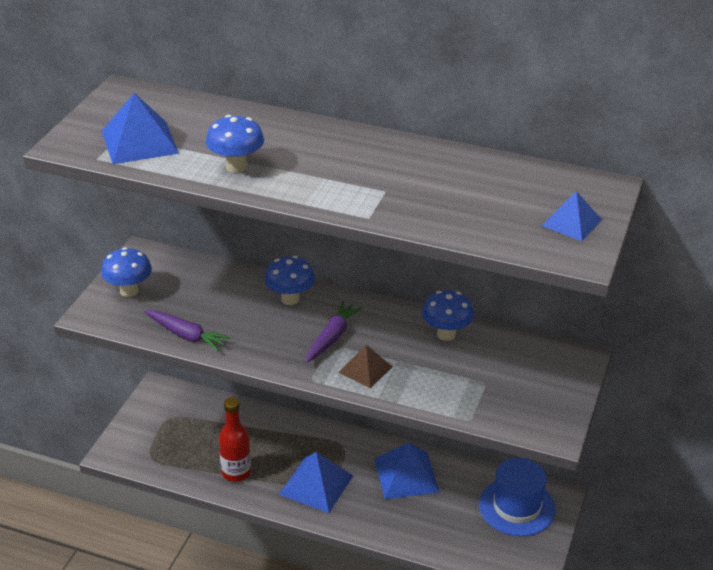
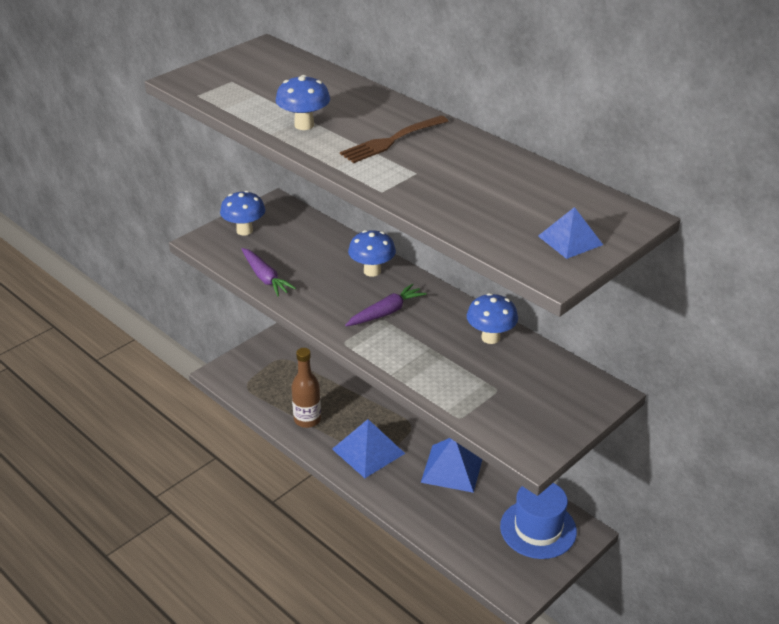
camera: 25 degrees right, 0 degrees up
(139, 142) = (242, 89): blue pyramid -> none
(236, 472) = (307, 419): red bottle -> brown bottle
(336, 163) = (392, 140): none -> brown fork
(365, 369) = (396, 347): brown pyramid -> none

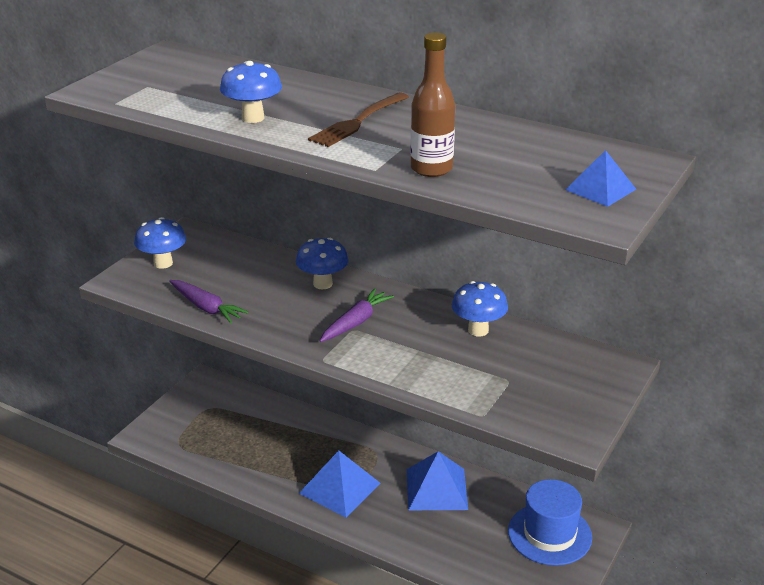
camera: 15 degrees left, 5 degrees down
(307, 419) = (260, 467): brown bottle -> brown bottle (431, 169)

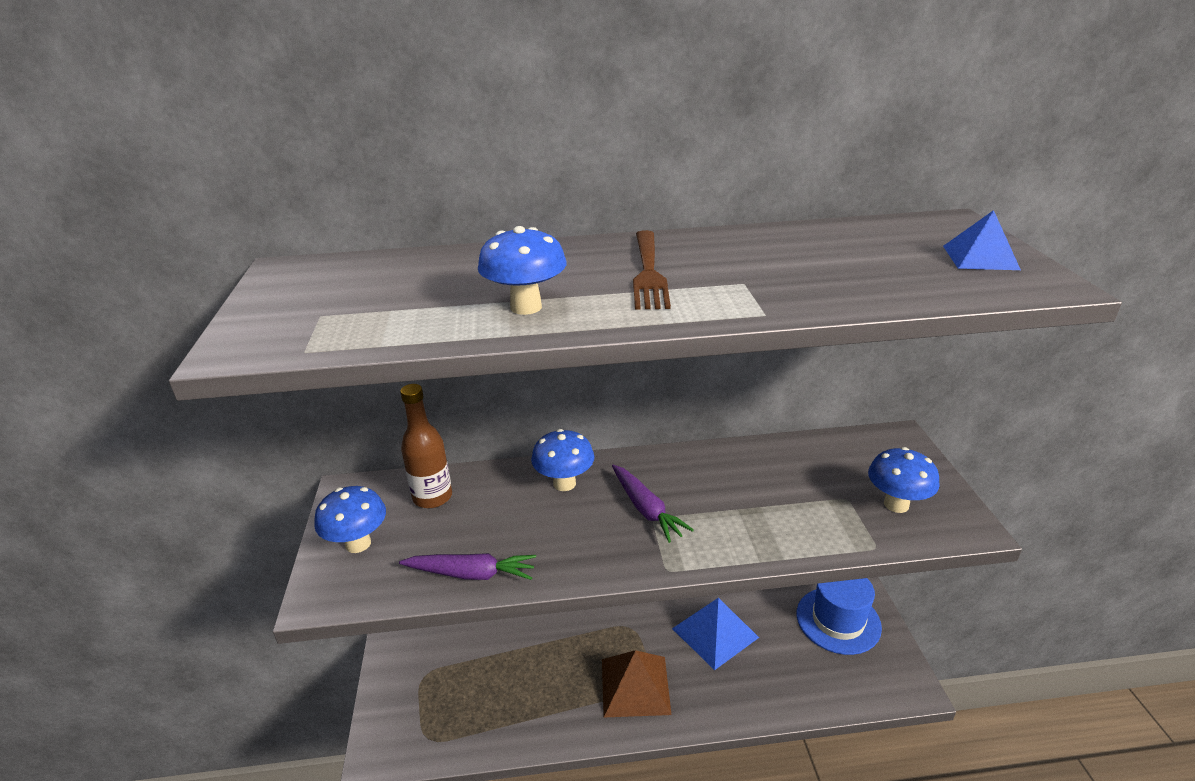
camera: 35 degrees left, 0 degrees up
(339, 488) = (635, 686): blue pyramid -> brown pyramid
(356, 322) = (646, 509): purple carrot -> purple carrot turned 150 degrees clockwise
(431, 169) = (814, 293): brown bottle -> brown bottle (432, 497)
(478, 330) = (758, 462): blue mushroom -> blue mushroom (896, 504)

